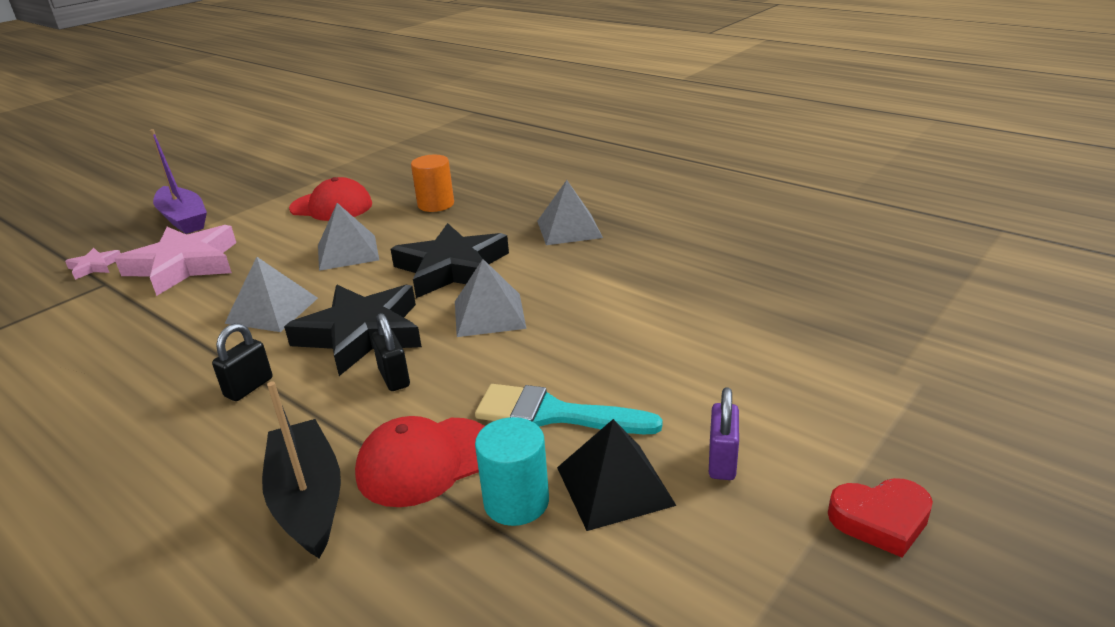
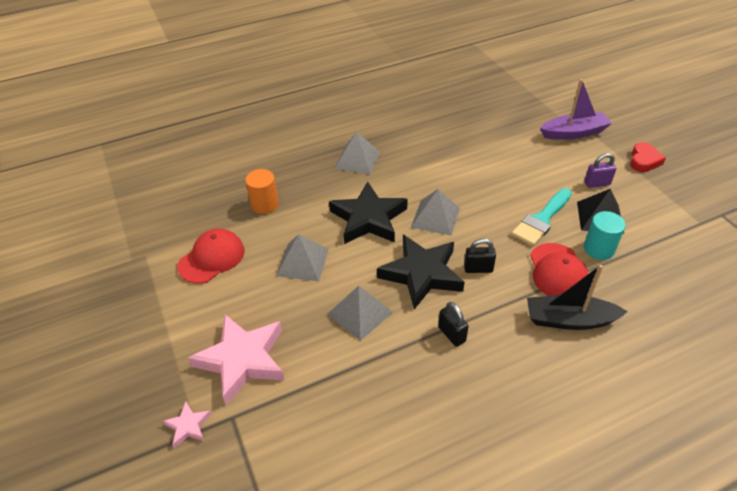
camera: 65 degrees left, 15 degrees up
(184, 219) = (141, 356): purple boat -> purple boat (574, 133)
(722, 461) = (597, 183): purple padlock -> purple padlock turned 45 degrees counterclockwise

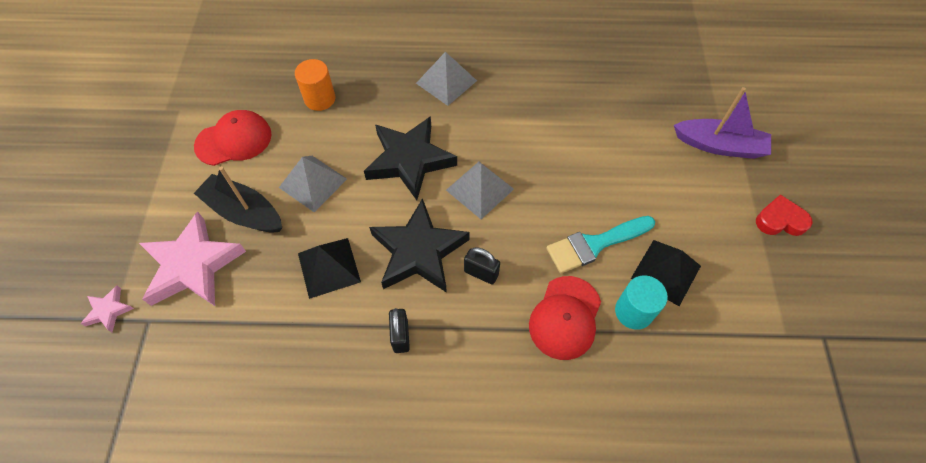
camera: 25 degrees right, 15 degrees up
(360, 313) = (329, 267): grey pyramid -> black pyramid
(569, 320) = (534, 381): black boat -> black boat (244, 212)
(597, 183) = (696, 226): purple padlock -> none
(644, 160) = (780, 220): red heart -> red heart turned 135 degrees counterclockwise

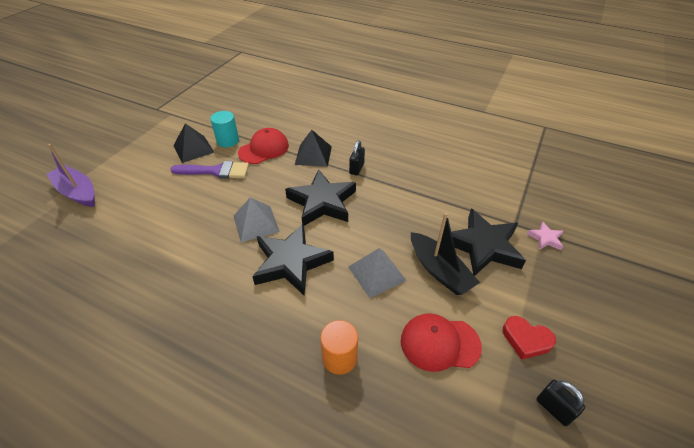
camera: 155 degrees left, 15 degrees down
(193, 265) = (483, 246): pink star -> black star
(329, 267) = (385, 213): black pyramid -> black pyramid (313, 155)
(446, 82) = (208, 324): grey pyramid -> none
(481, 273) = (292, 180): black padlock -> black padlock (553, 409)
(595, 244) = (215, 171): turquoise brush -> purple brush
(780, 220) = (106, 148): red heart -> red heart (526, 340)

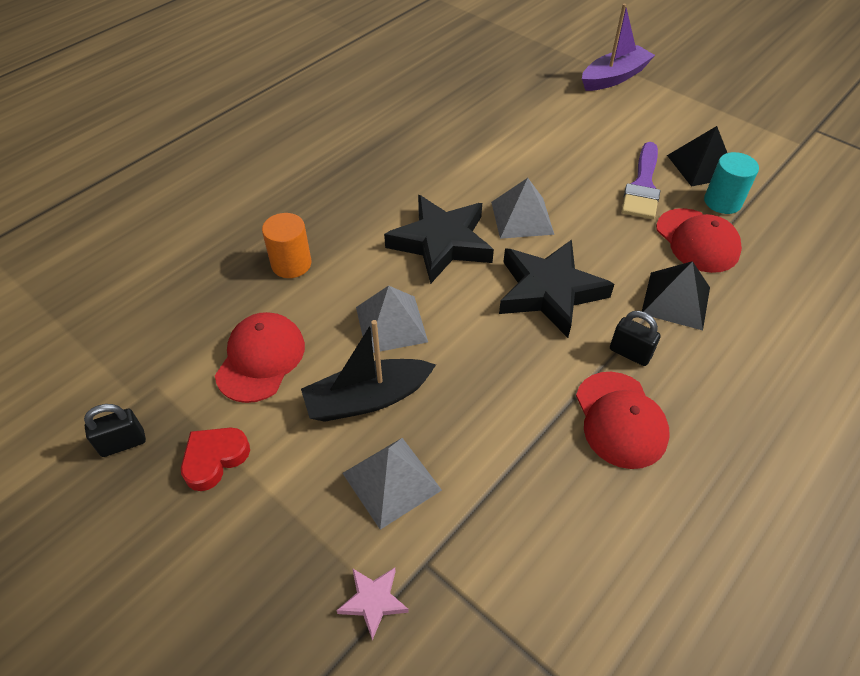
camera: 105 degrees right, 5 degrees up
(399, 169) = (620, 419): none -> red cap
(483, 246) = (391, 481): black star -> grey pyramid

